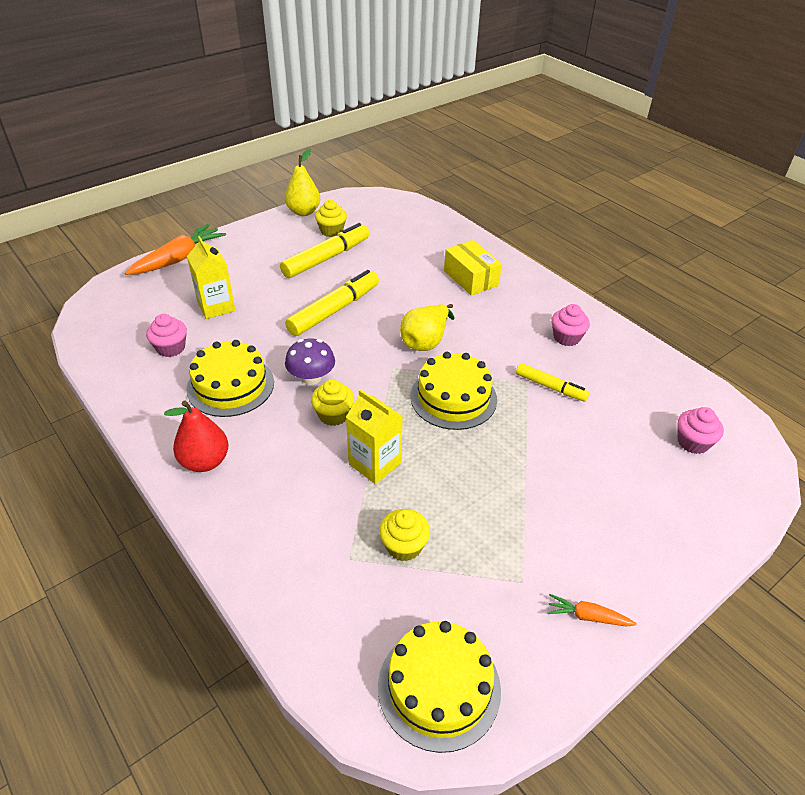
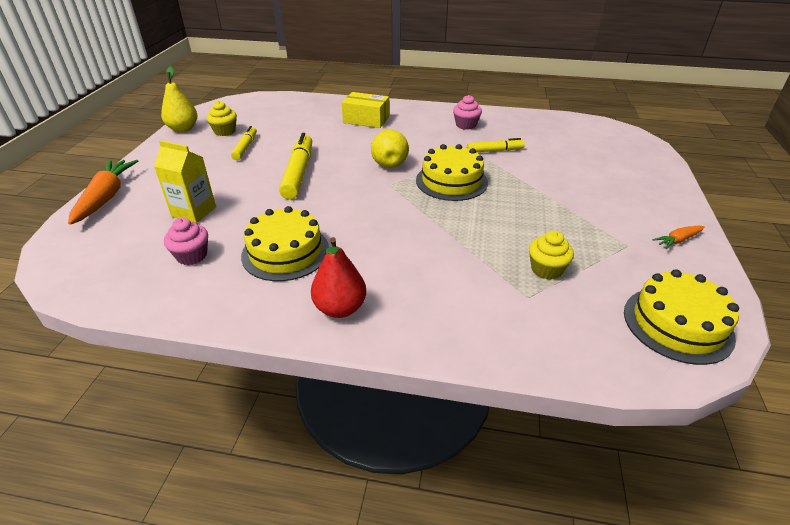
camera: 40 degrees left, 5 degrees down
(311, 378) = (342, 216): purple mushroom -> none
(326, 258) = (245, 147): yellow marker -> yellow marker, size x0.59
(333, 415) = (392, 228): yellow cupcake -> none
(375, 463) = (460, 239): yellow carton -> none
(693, 442) = (595, 141): pink cupcake -> none

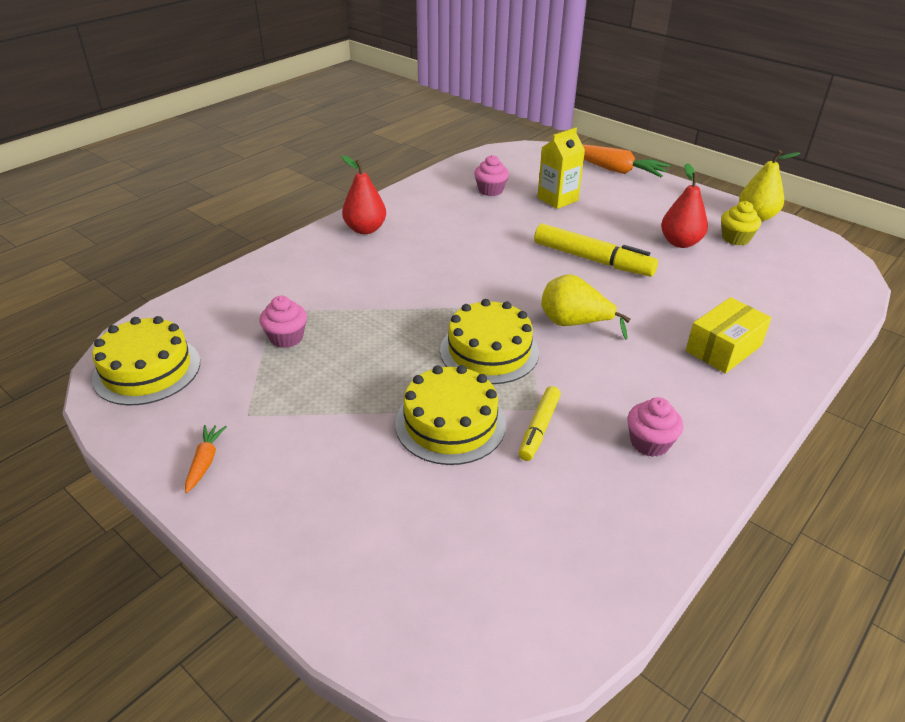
camera: 120 degrees right, 0 degrees up
(245, 147) = (680, 243): yellow marker -> red pear
(285, 252) = (455, 224): yellow cake -> yellow cake (450, 423)
(546, 269) = (286, 338): yellow cupcake -> pink cupcake

